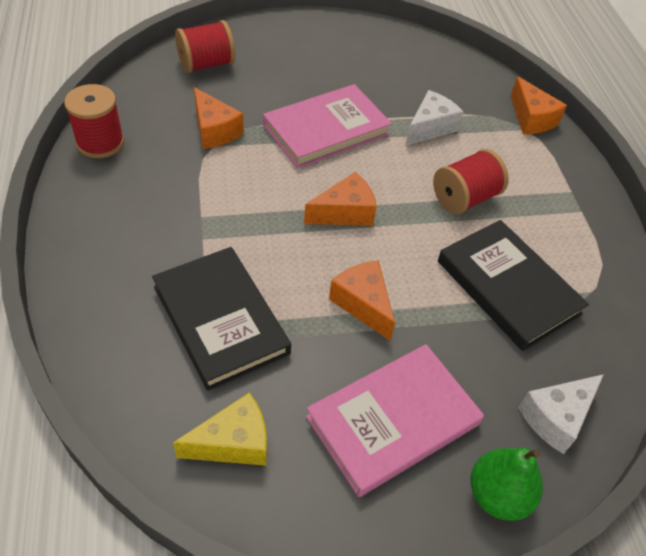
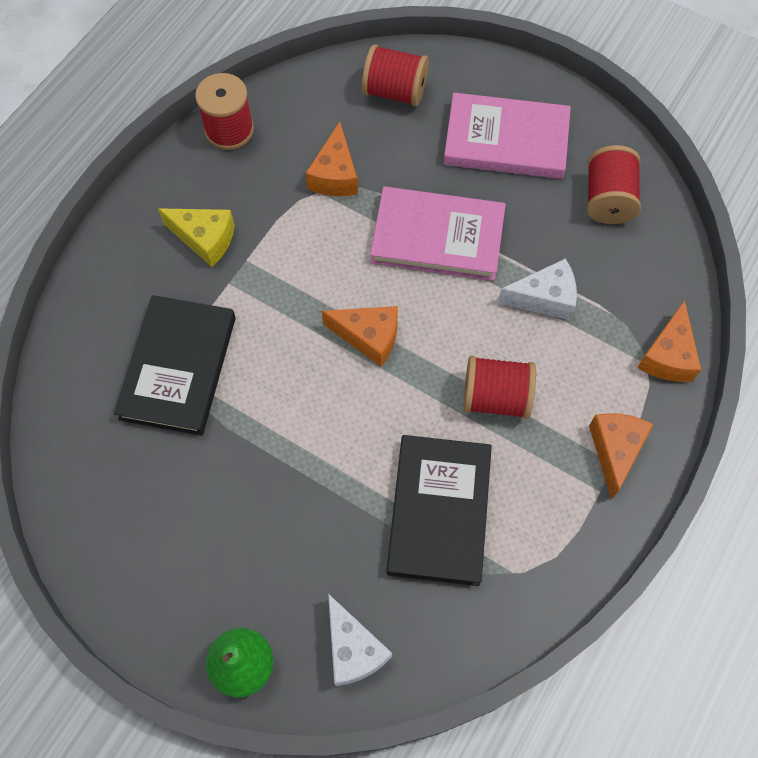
camera: 45 degrees right, 15 degrees up
(233, 442) = (101, 474): yellow cheese -> yellow cheese (205, 239)
(363, 304) = (299, 434): orange cheese -> orange cheese (615, 451)
(393, 421) = (225, 548): pink book -> pink book (506, 140)
(406, 59) = (607, 199): none -> red spool
(556, 418) = (353, 649): white cheese -> white cheese turned 120 degrees counterclockwise

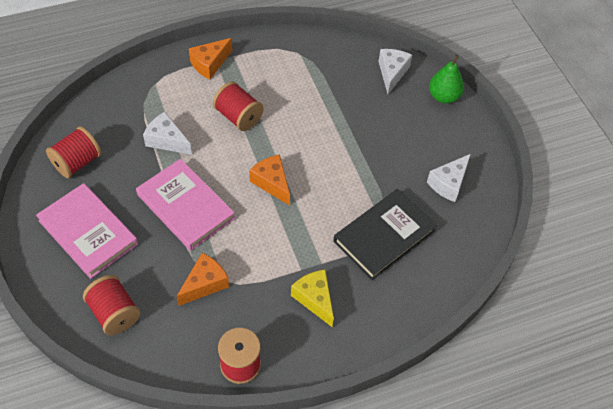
camera: 145 degrees left, 10 degrees down
(142, 506) = (448, 183): none -> white cheese
(439, 511) = (310, 93): black book -> none
(667, 356) = (141, 80): orange cheese -> none

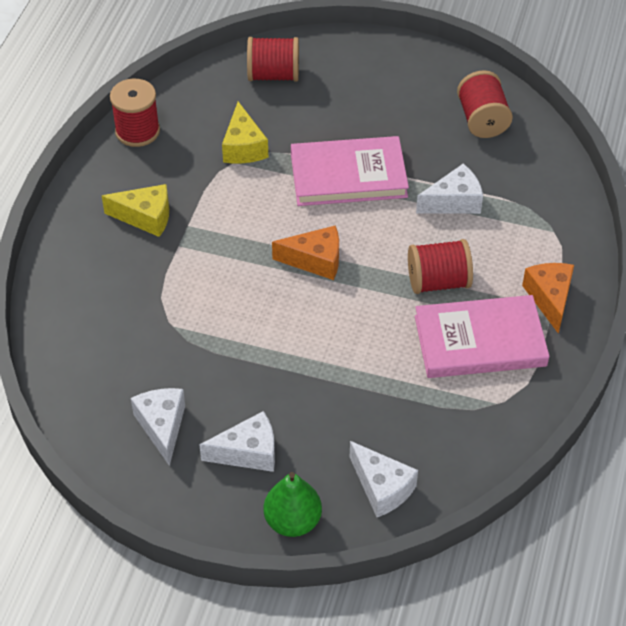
camera: 130 degrees right, 5 degrees down
(88, 232) = (382, 93): pink book -> pink book (480, 341)
(204, 284) = (243, 147): orange cheese -> yellow cheese
(384, 236) = (157, 317): black book -> none
(426, 136) = (248, 452): none -> white cheese

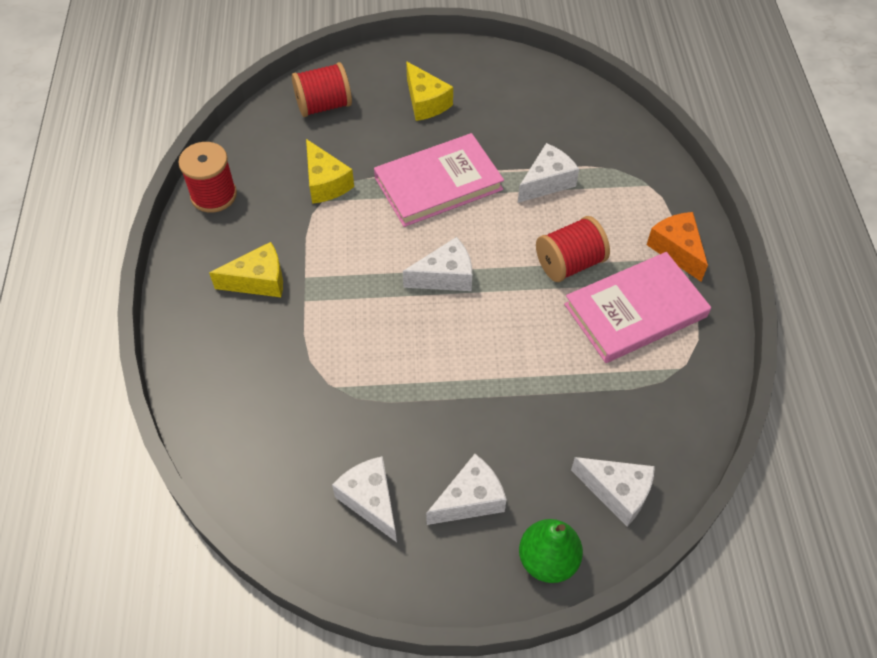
camera: 20 degrees left, 5 degrees up
(315, 260) = (445, 276): orange cheese -> white cheese
(372, 96) = (426, 102): none -> yellow cheese
(482, 120) = (535, 98): red spool -> none

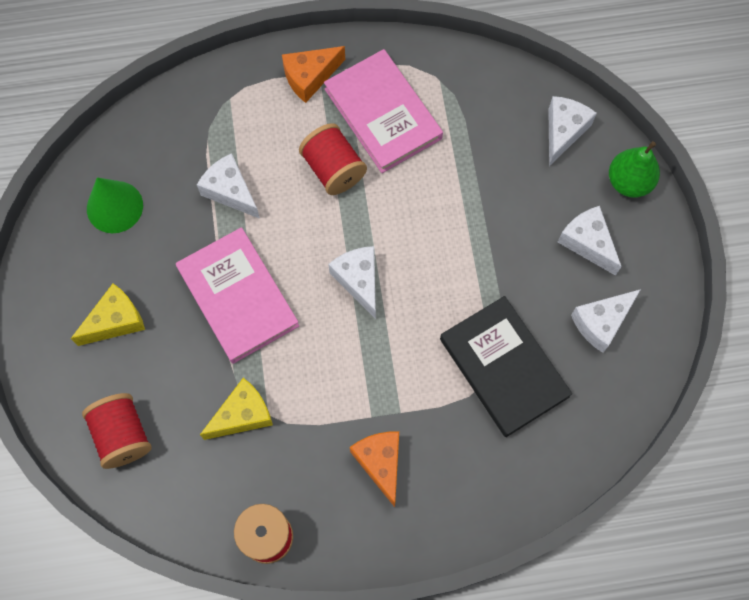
camera: 95 degrees left, 15 degrees up
(259, 281) = (380, 463): yellow cheese -> orange cheese
(334, 395) = (503, 367): none -> black book
(534, 102) = (114, 207): none -> green cone

